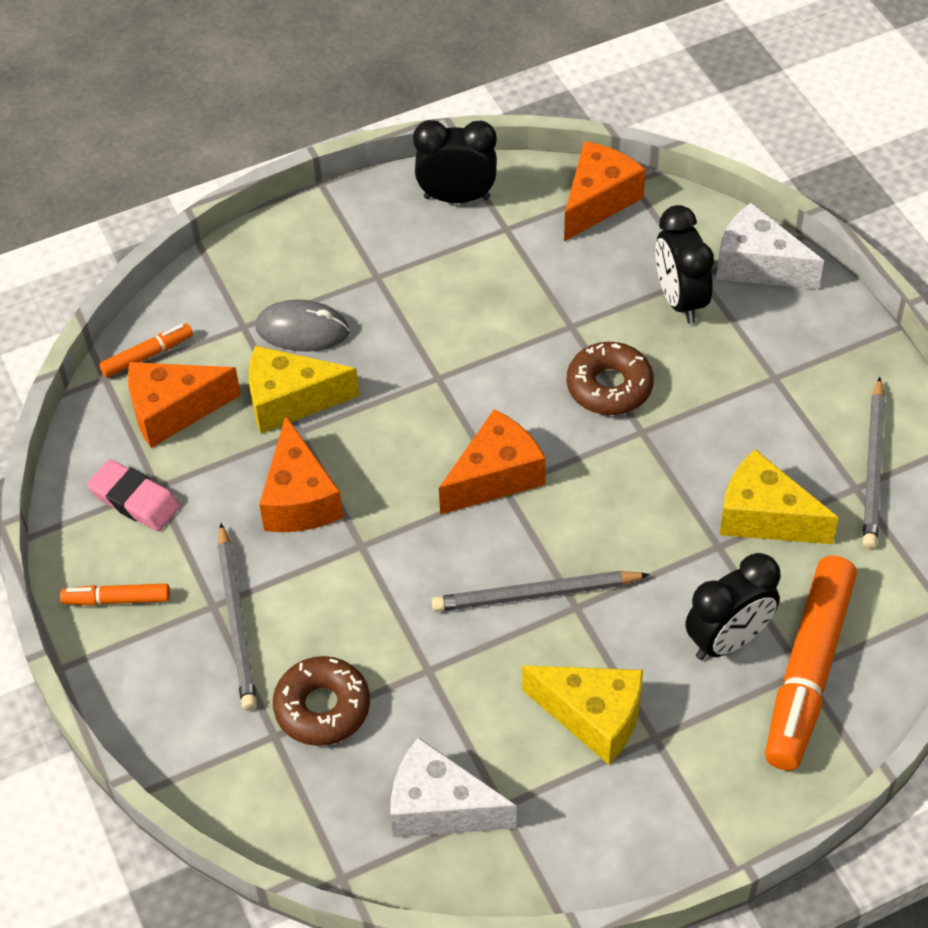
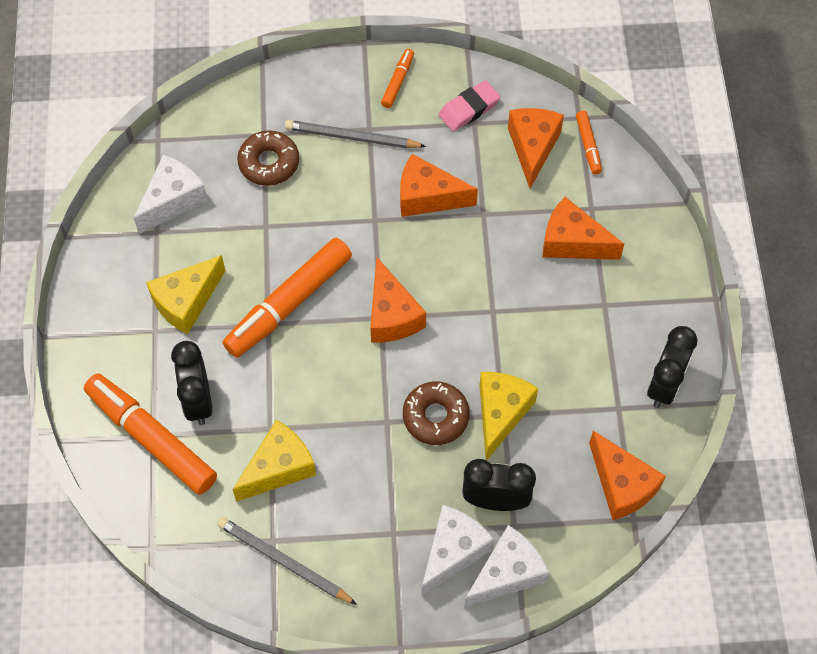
camera: 110 degrees right, 10 degrees up
(290, 401) = (511, 216): yellow cheese -> yellow cheese (500, 414)
(302, 330) = (572, 242): grey mouse -> orange cheese
(535, 594) = (289, 303): grey pencil -> orange marker
(763, 318) = (453, 552): none -> white cheese

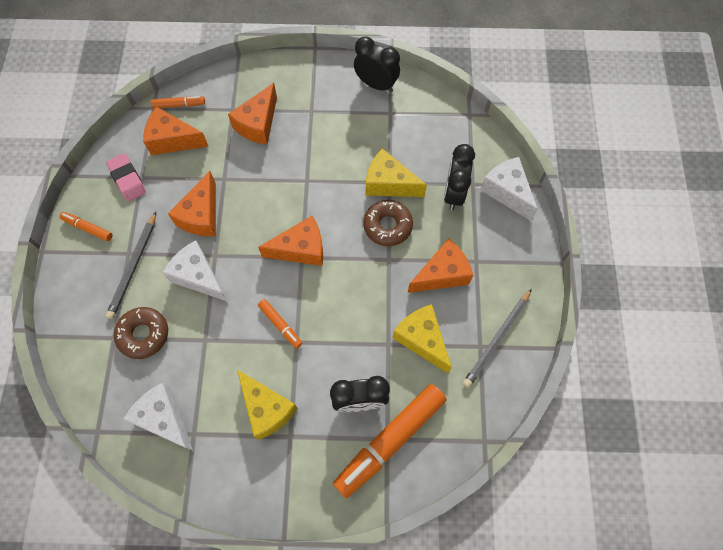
camera: 85 degrees left, 5 degrees up
(289, 303) = (280, 325): orange marker -> orange marker, size x0.47
(453, 552) = (491, 224): white cheese -> white cheese (198, 276)
(622, 485) = (446, 118): orange cheese -> orange cheese (442, 274)

